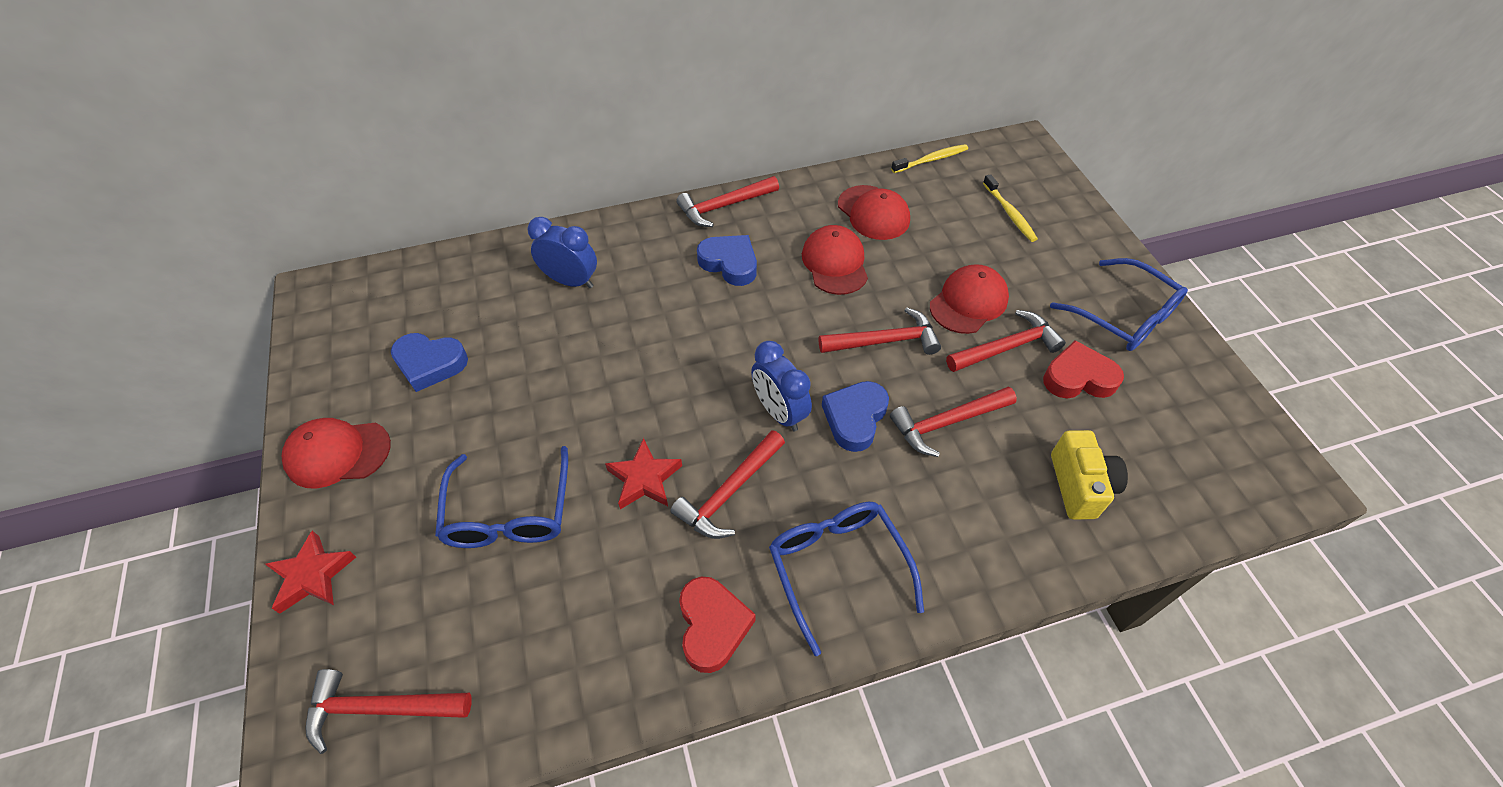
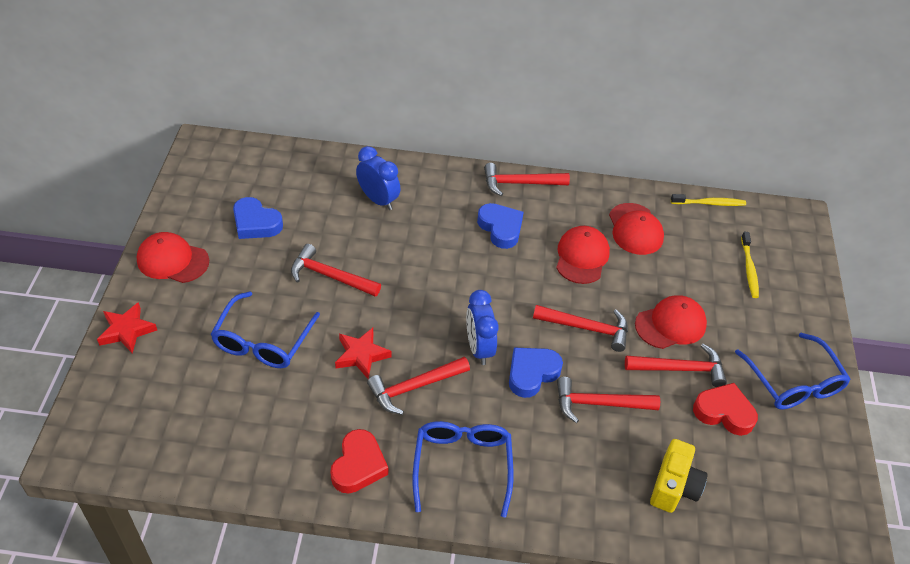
camera: 20 degrees right, 5 degrees down
(380, 708) = (134, 425): red hammer -> red hammer (330, 276)

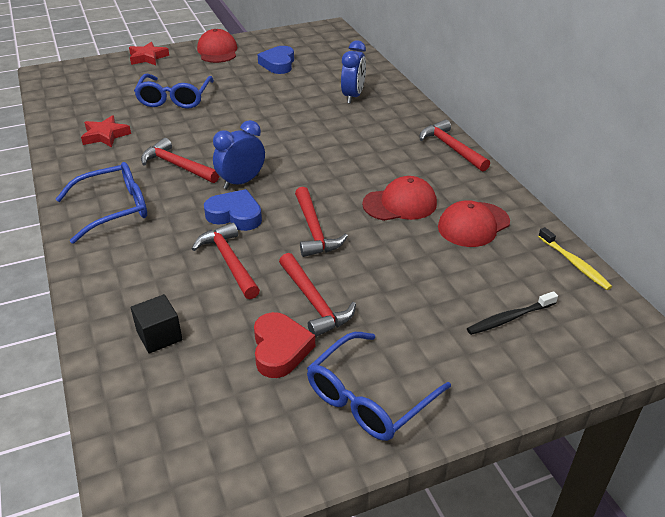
camera: 65 degrees right, 10 degrees down
(263, 341) = (174, 98): blue glasses -> blue glasses turned 75 degrees counterclockwise
(330, 276) = (256, 102): red hammer -> none
(358, 465) = (88, 165): red heart -> none
(361, 355) = (191, 136): red star -> red star (105, 135)
(501, 228) = (386, 154): blue heart -> none
(670, 324) = (368, 280): red cap -> none
(674, 486) = (159, 336): yellow camera -> black cube
(749, 269) = (509, 318): yellow toothbrush -> black toothbrush

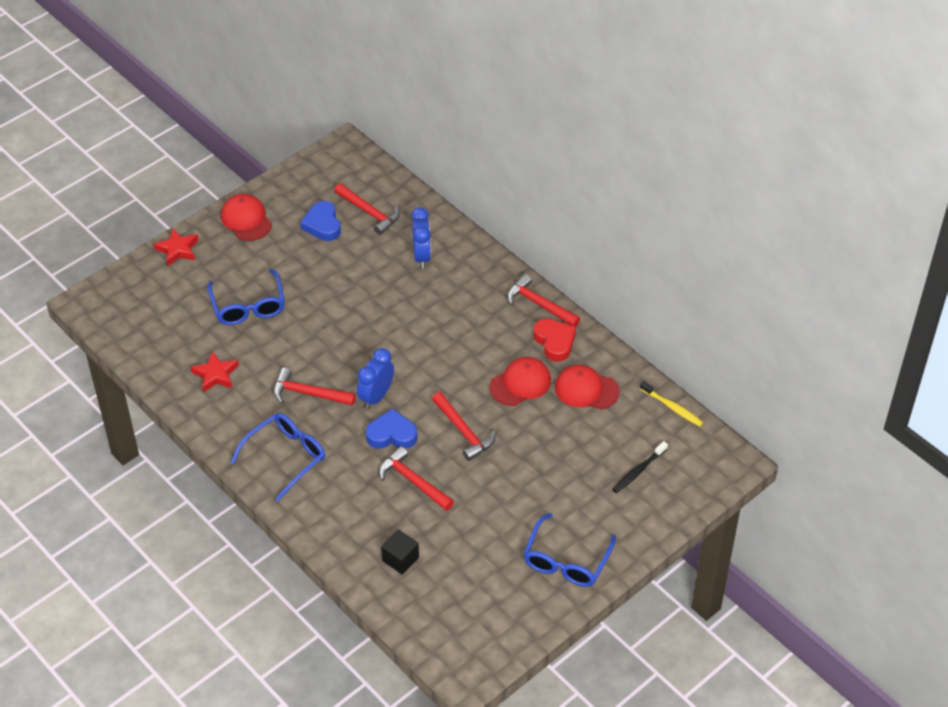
camera: 20 degrees left, 10 degrees up
(280, 349) = (491, 543): red heart -> red heart (555, 342)
(314, 302) = (496, 498): red hammer -> red hammer (369, 212)
(473, 224) = (586, 389): red cap -> red cap turned 75 degrees clockwise

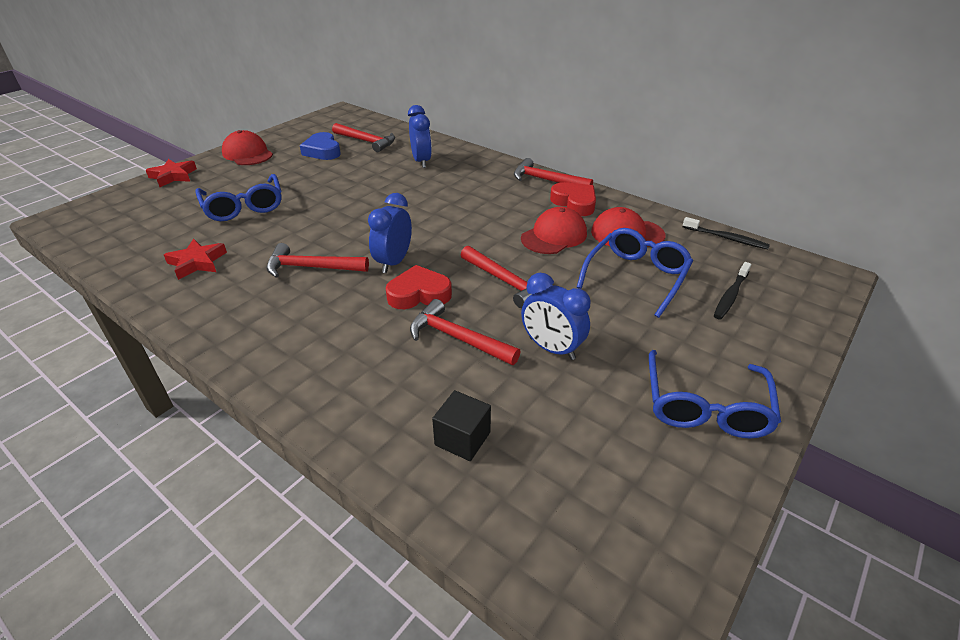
camera: 10 degrees left, 10 degrees down
(286, 457) = (281, 332): blue glasses -> blue glasses (636, 277)
(392, 434) = (419, 294): blue heart -> red heart
(479, 500) = (551, 348): none -> blue clock
(672, 407) = (726, 238): yellow toothbrush -> black toothbrush

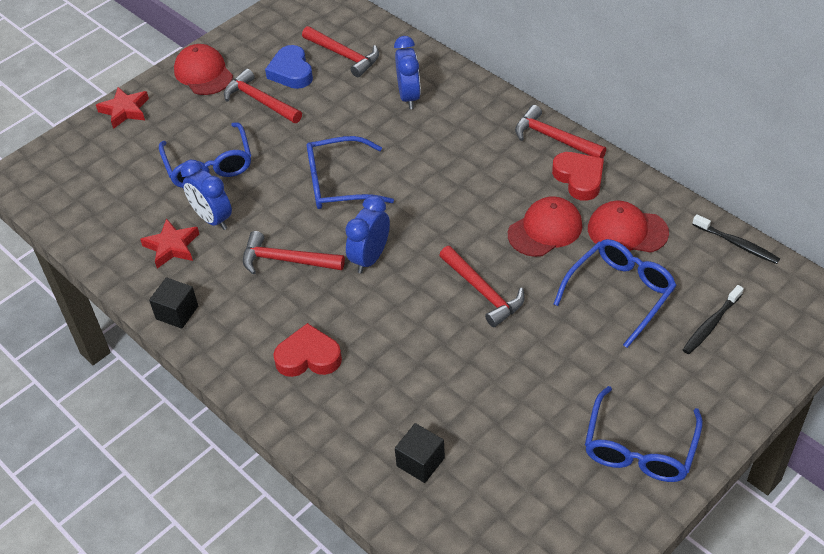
camera: 10 degrees right, 10 degrees up
(192, 313) = (177, 312): none -> black cube
(363, 213) = (339, 183): none -> blue glasses
(419, 294) = (393, 302): red heart -> red heart (308, 357)
(457, 338) = (426, 358): red hammer -> red hammer (260, 101)
(551, 348) = (514, 376): blue clock -> blue clock (212, 219)

